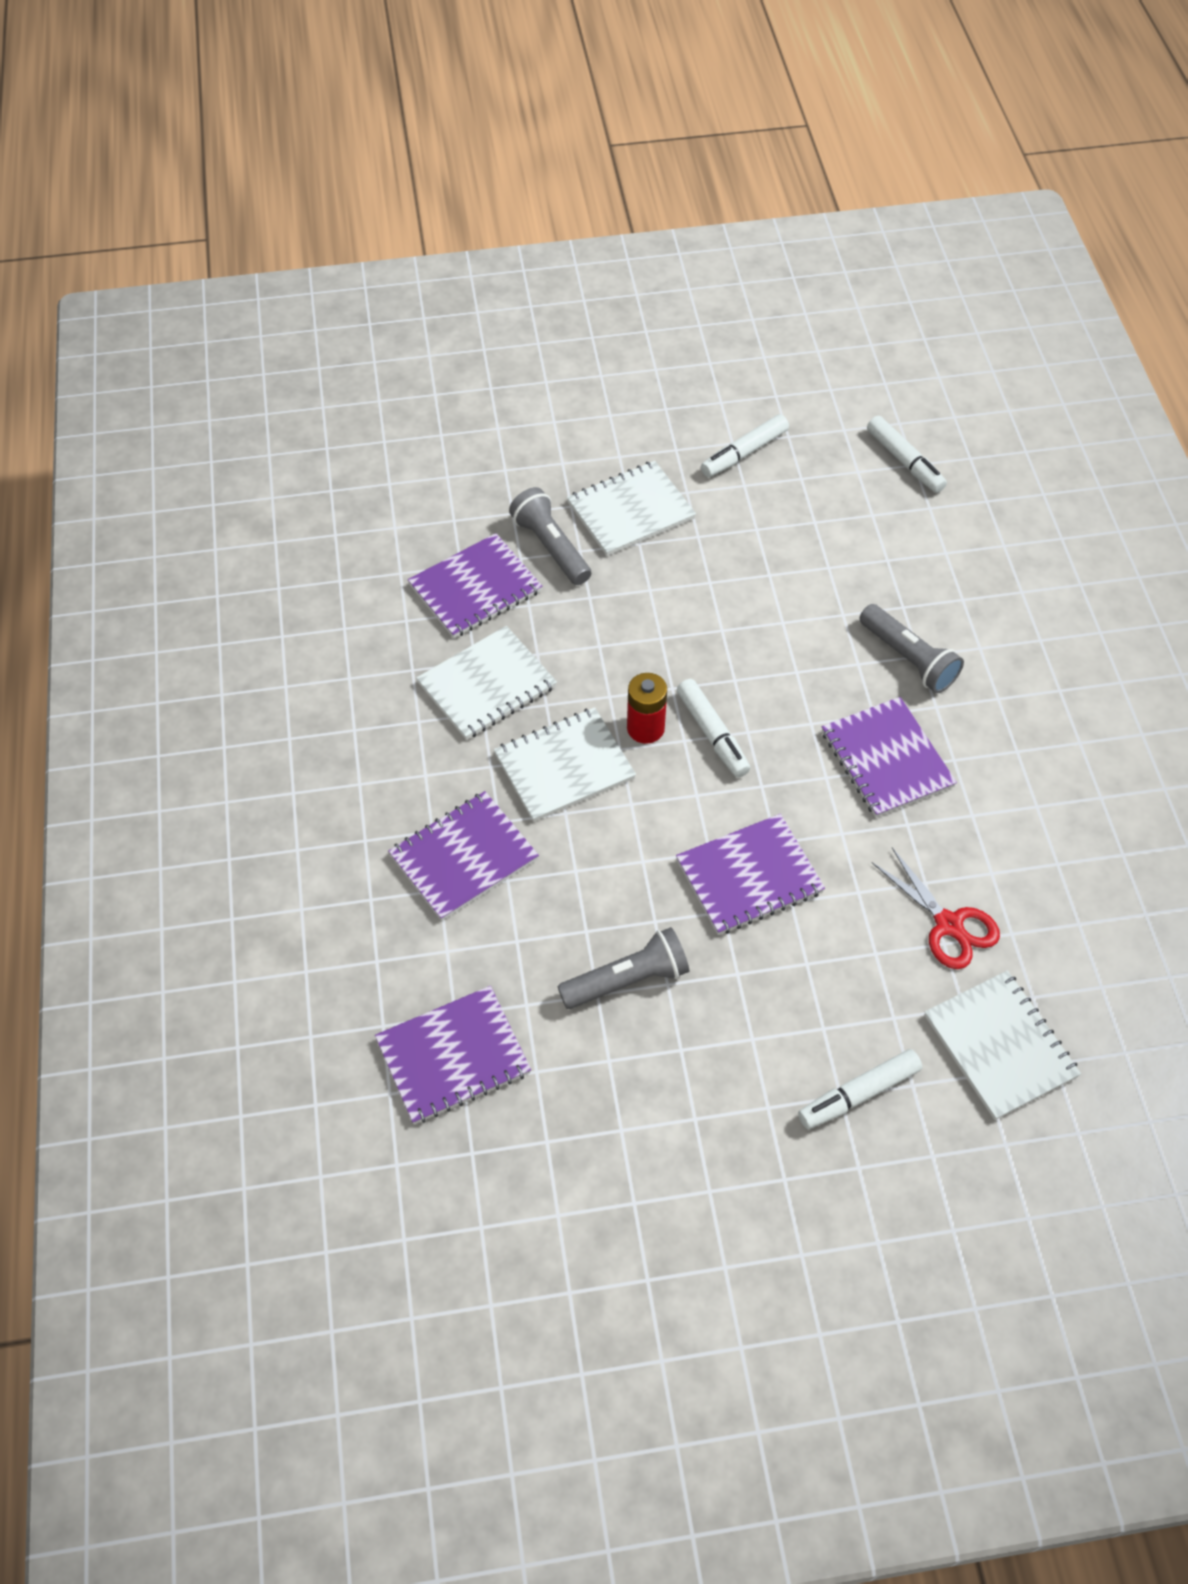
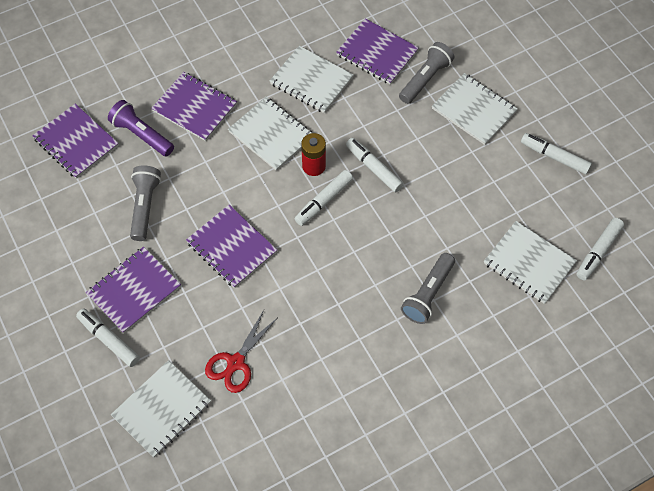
camera: 70 degrees right, 5 degrees up
(483, 949) = (142, 135): none -> purple flashlight
(627, 980) = (145, 206): grey flashlight -> grey flashlight turned 135 degrees counterclockwise
(679, 656) = (374, 168): none -> white marker
(886, 759) = (344, 300): purple notebook -> purple notebook (134, 290)
(897, 535) = (529, 263): none -> white notebook

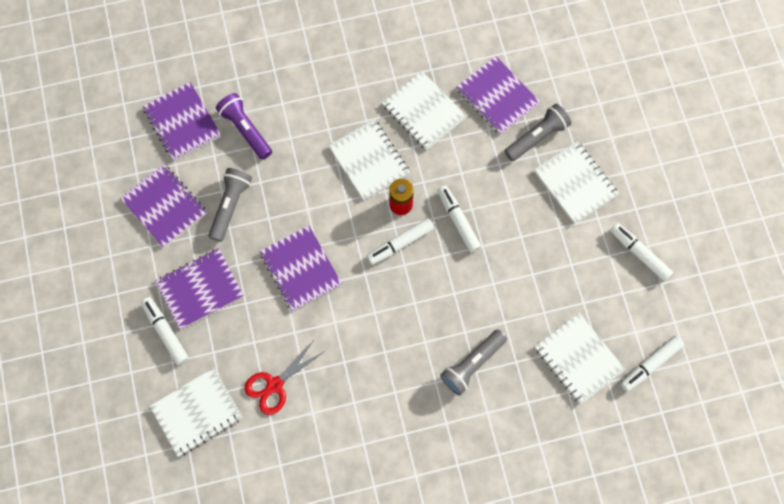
camera: 15 degrees right, 10 degrees up
(195, 108) = (303, 113): purple notebook -> purple notebook (164, 206)

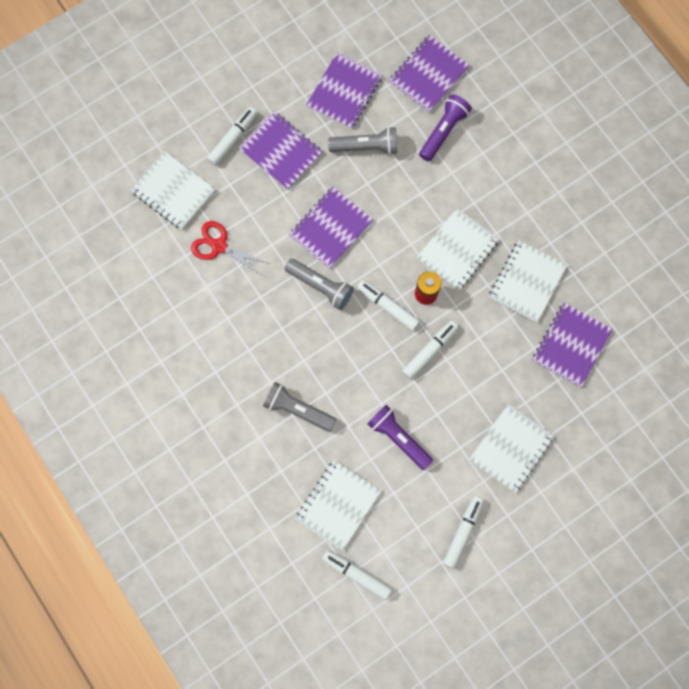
camera: 70 degrees right, 5 degrees up
(532, 279) = (398, 438): none -> purple flashlight
(537, 137) = (544, 397): grey flashlight -> grey flashlight (321, 286)

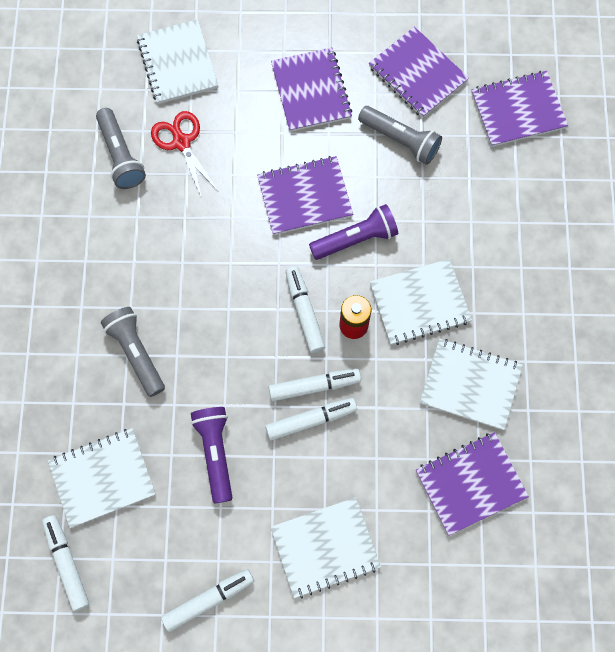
camera: 35 degrees right, 5 degrees down
(233, 139) = (273, 50): white marker -> white marker (311, 420)
(321, 286) = (251, 247): grey flashlight -> grey flashlight (121, 156)
(344, 92) = (417, 74): purple notebook -> purple notebook turned 75 degrees clockwise
(443, 131) = (492, 175): purple flashlight -> purple flashlight (356, 239)
(527, 282) = (470, 385): white notebook -> white notebook turned 45 degrees clockwise

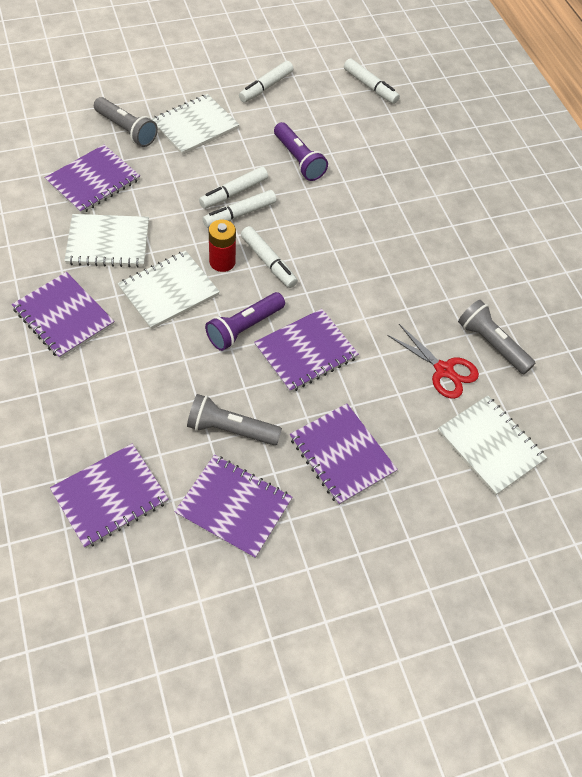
camera: 155 degrees right, 15 degrees down
(102, 478) = (372, 131): white notebook -> none
(136, 353) = (391, 205): grey flashlight -> grey flashlight (126, 130)
(532, 300) = (63, 316): none -> purple notebook

